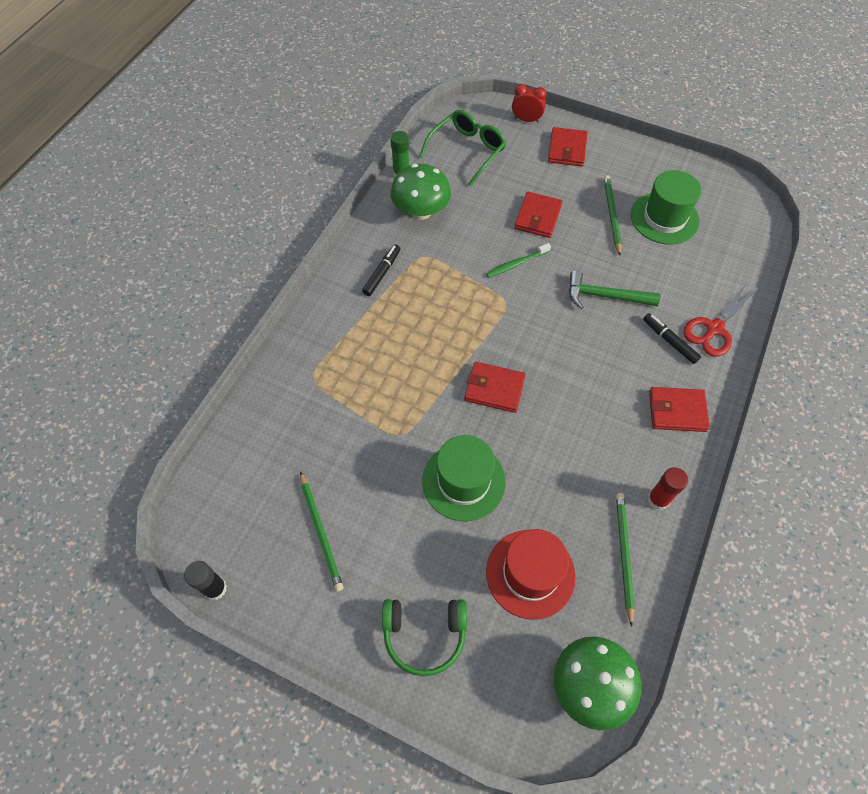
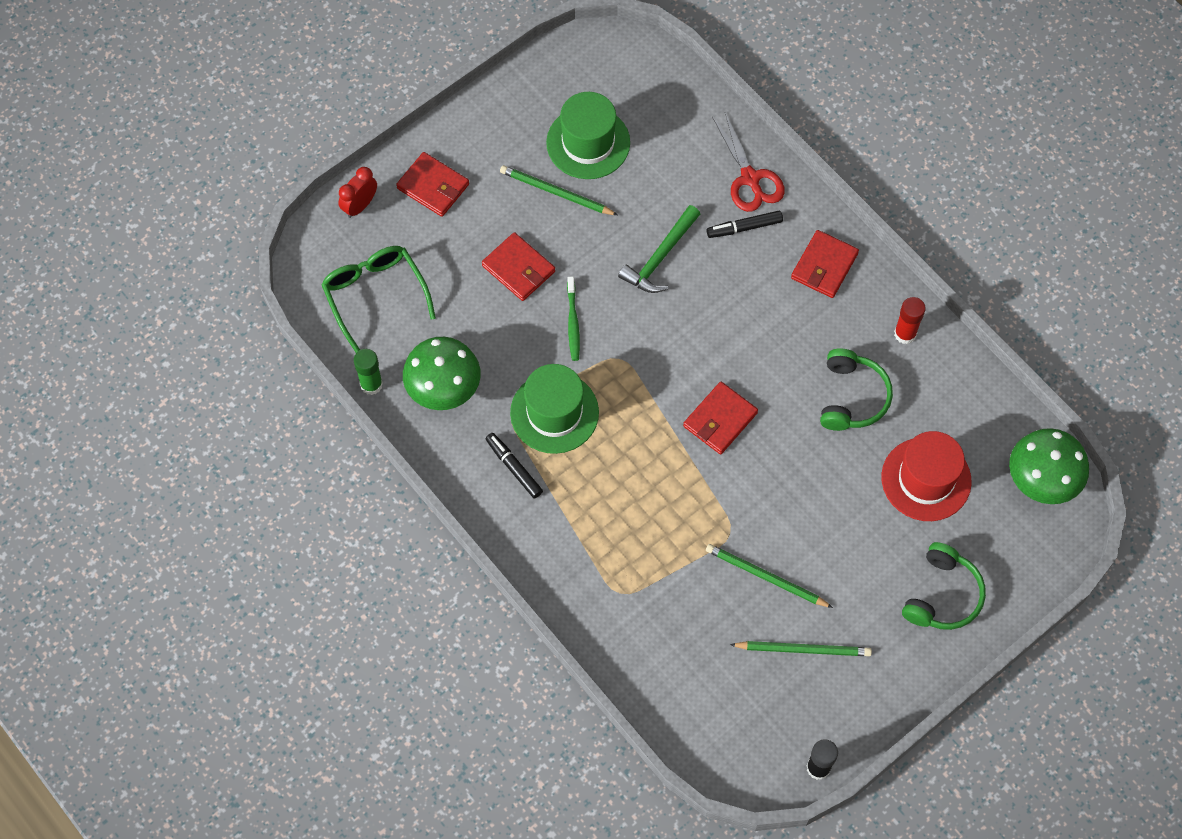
camera: 65 degrees left, 5 degrees up
(463, 481) = (809, 495): green hat -> green hat (554, 412)
(572, 479) = (852, 397): none -> green headphones
(624, 555) = (943, 391): green pencil -> green pencil (765, 577)

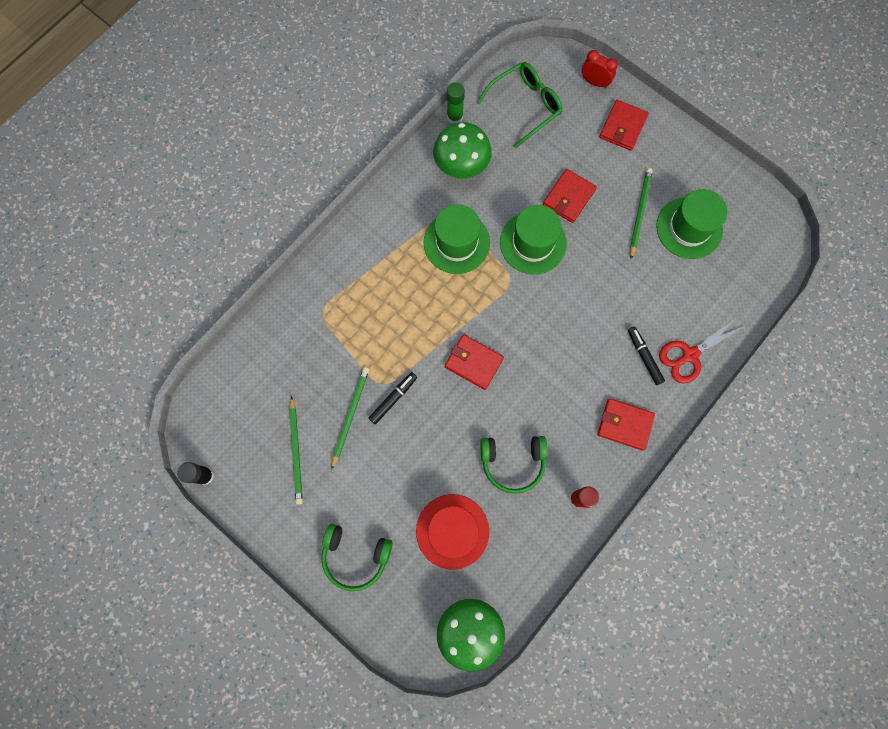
camera: 80 degrees right, 10 degrees up
(514, 468) = (408, 222): black marker -> black marker (393, 399)
(573, 322) = (533, 243): green toothbrush -> green hat
(660, 257) = (602, 297): green hammer -> none

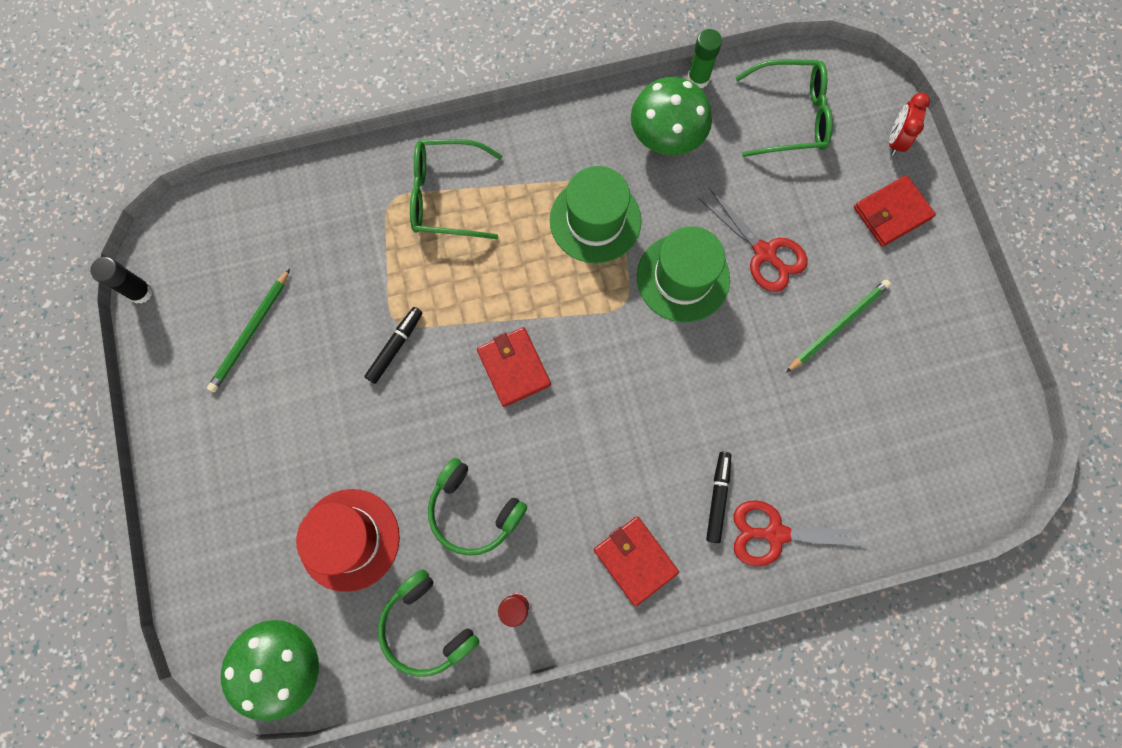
camera: 35 degrees right, 0 degrees up
(350, 415) = (336, 333): green pencil -> none
(355, 287) = (446, 196): none -> green glasses
(355, 556) = (227, 490): green headphones -> green headphones (427, 626)
(393, 399) = (395, 347): black marker -> black marker turned 45 degrees counterclockwise
(568, 197) = (764, 253): red wallet -> red scissors
(594, 82) = (895, 140): red clock -> red clock turned 135 degrees counterclockwise
(689, 228) = (886, 383): green hat -> none

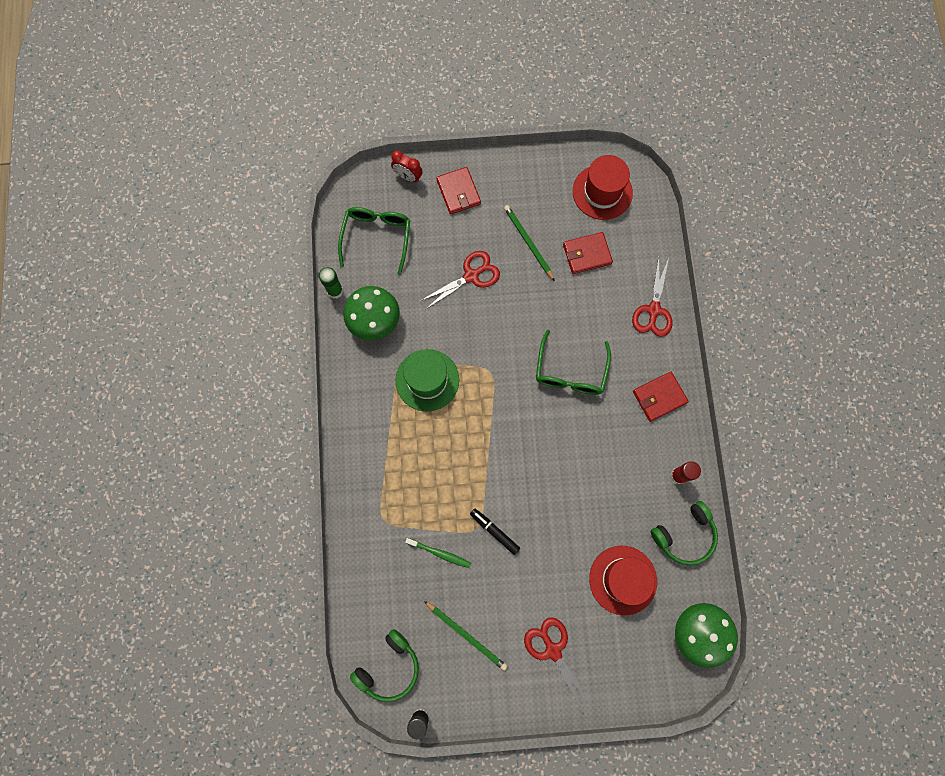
camera: 80 degrees left, 0 degrees up
(241, 452) = (553, 650): none -> red scissors
(356, 279) = (439, 553): none -> green toothbrush
(446, 196) = (388, 480): green glasses -> green glasses (570, 372)
(474, 510) = (615, 494): green headphones -> green headphones (389, 667)
(514, 368) = (522, 452): red wallet -> red wallet (587, 254)
(683, 278) = (479, 331): green hat -> none
(717, 497) = (627, 339): black marker -> none
(954, 425) = (602, 192): none -> red hat

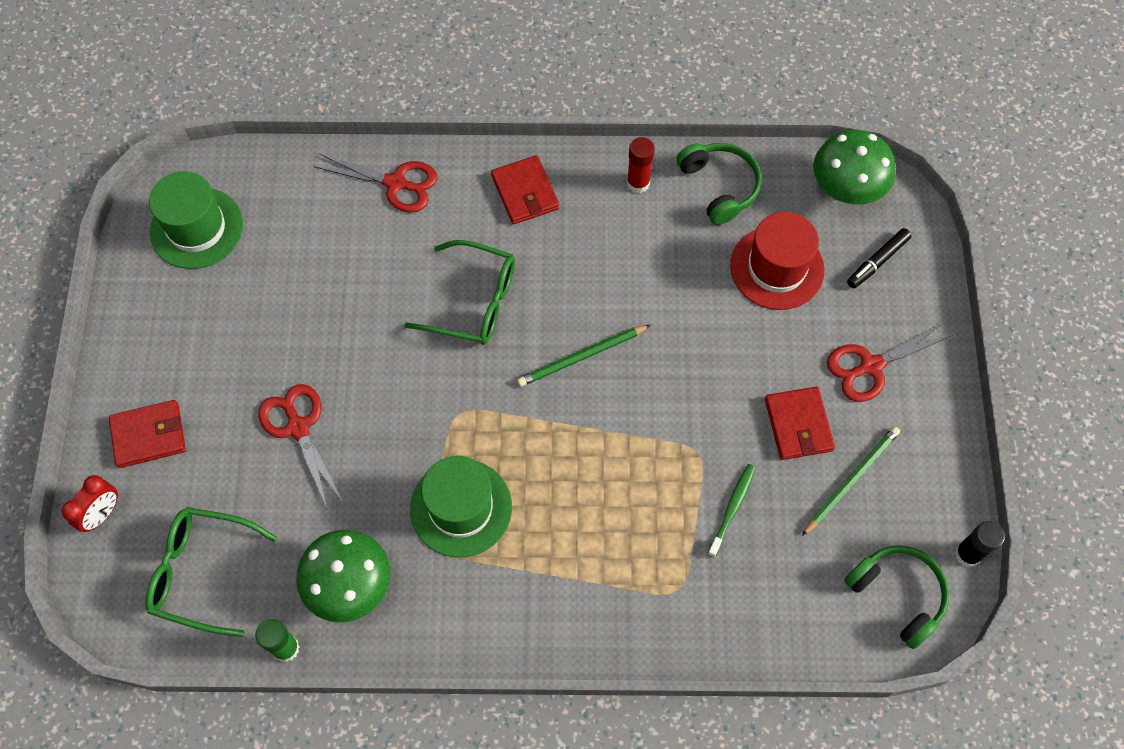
camera: 85 degrees left, 10 degrees down
(494, 531) = (703, 428): black marker -> black marker (877, 261)
(528, 242) = (258, 339): green pencil -> green pencil (581, 357)
(587, 254) = (293, 260): red wallet -> red wallet (798, 425)
(602, 192) = (196, 228): red hat -> green hat

